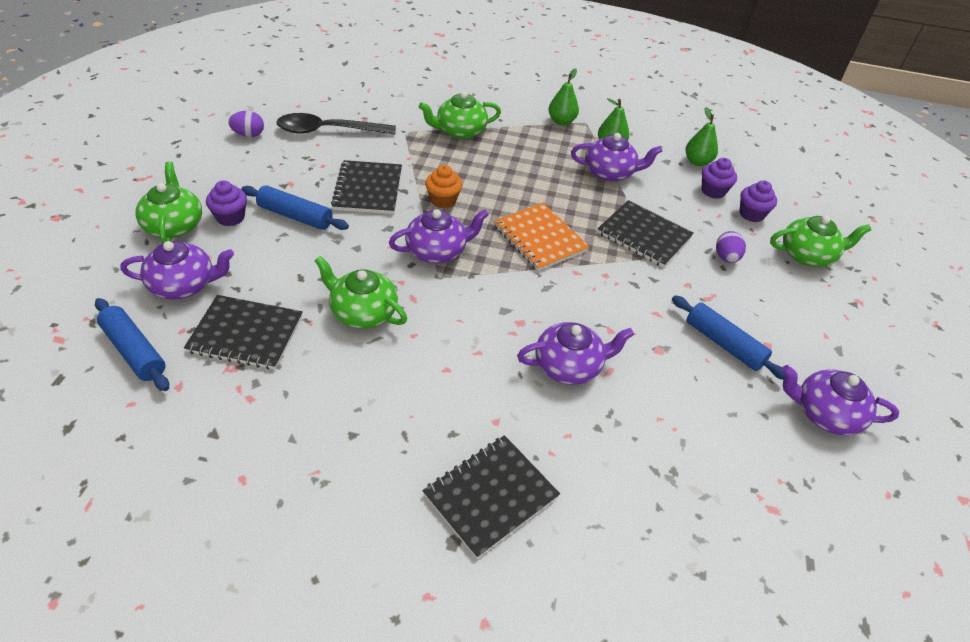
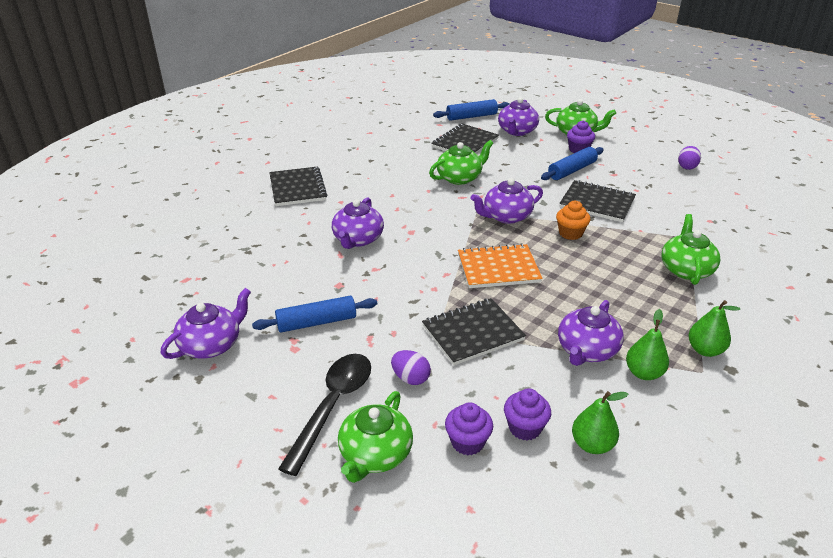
camera: 120 degrees right, 10 degrees down
(328, 131) = (691, 200): black spoon -> black spoon (333, 406)
(437, 251) = (506, 216): purple teapot -> purple teapot turned 60 degrees clockwise

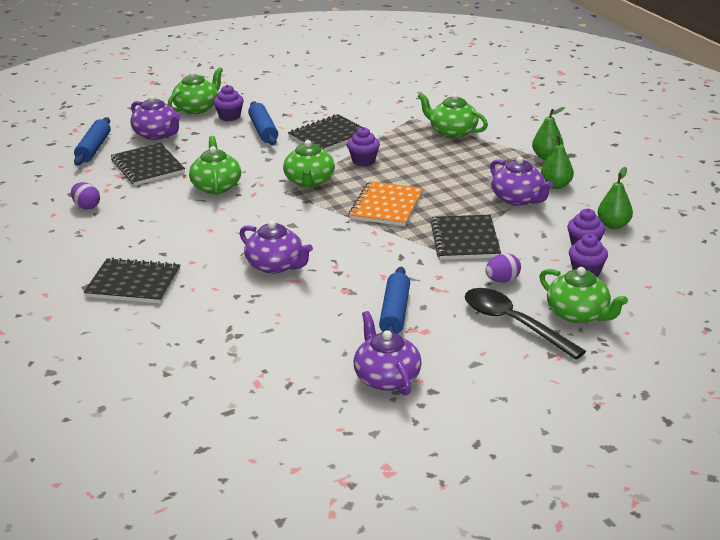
camera: 65 degrees left, 5 degrees down
(506, 216) = (309, 181): purple teapot -> green teapot
(570, 233) = (363, 161): orange cupcake -> purple cupcake
(687, 167) = (311, 83): purple egg -> purple egg (86, 206)

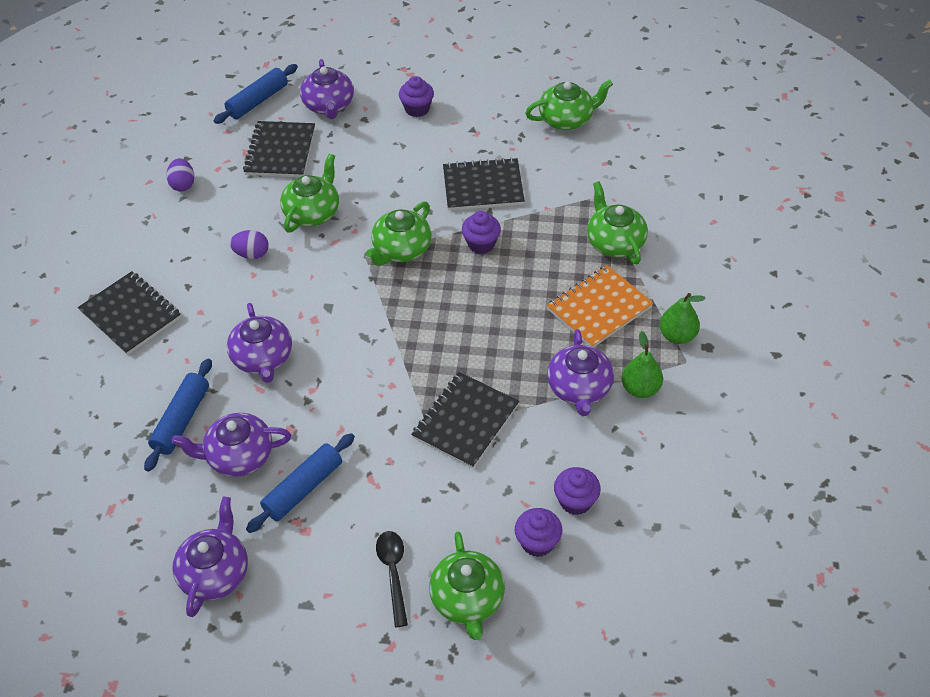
camera: 35 degrees right, 20 degrees up
(197, 108) = (399, 81): green teapot -> green teapot (567, 119)
(263, 130) = (429, 147): blue rolling pin -> blue rolling pin (182, 420)
(324, 317) = (239, 456): none -> purple teapot
(386, 206) = (438, 327): orange notebook -> orange notebook (599, 308)
(502, 280) = (443, 504): purple egg -> purple egg (252, 254)
(513, 323) = (393, 573): black spoon -> black spoon, size x0.62
(613, 225) = (638, 487): green pear -> none

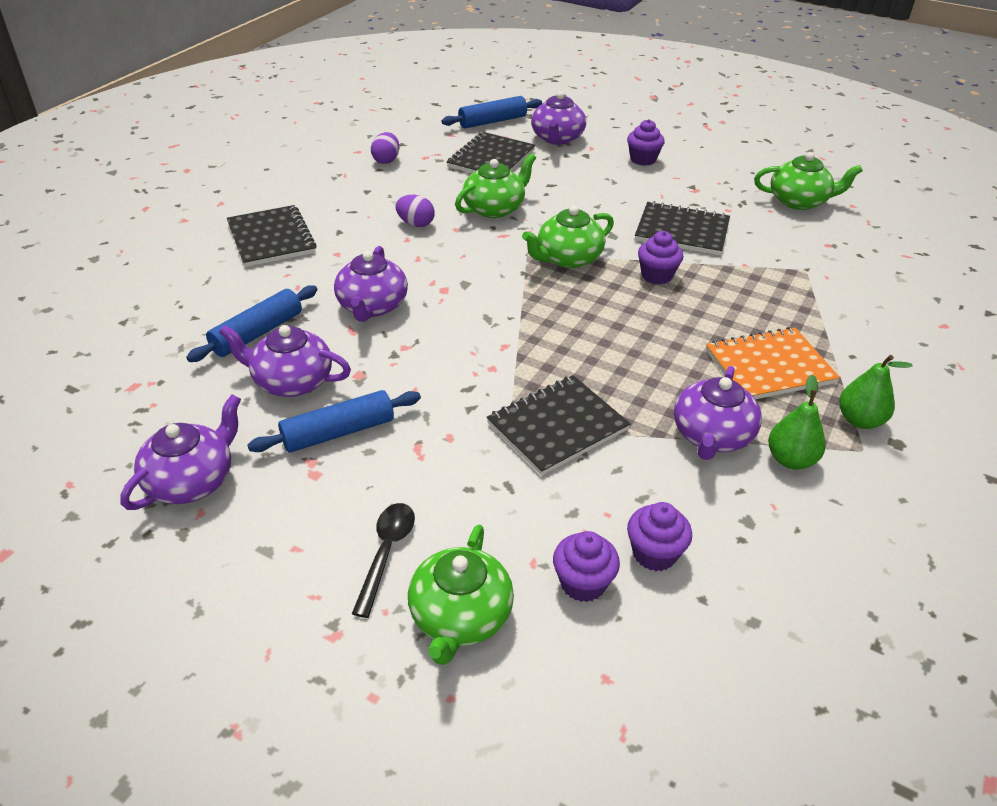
camera: 20 degrees right, 10 degrees down
(614, 242) = (813, 313): green teapot -> none

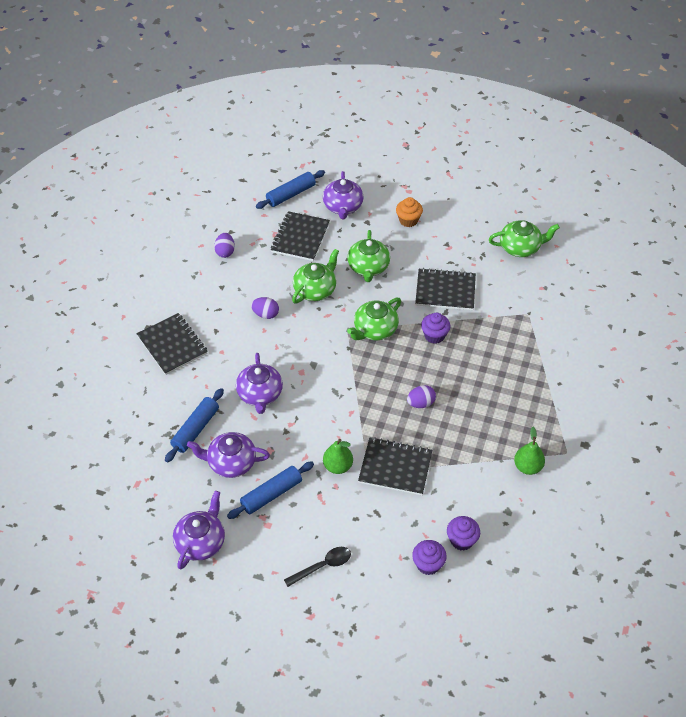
camera: 10 degrees left, 10 degrees up
(386, 553) = (322, 566): black spoon -> black spoon turned 60 degrees clockwise
(460, 617) = (370, 594): green teapot -> green teapot (368, 267)
(557, 426) = (395, 467): black notebook -> black notebook turned 60 degrees clockwise
(619, 350) = (420, 403): none -> purple egg
(643, 159) = (408, 220): purple cupcake -> orange cupcake
(711, 436) = (483, 458): purple teapot -> none
(769, 366) = (511, 400): orange notebook -> none
(859, 420) = (564, 432): green pear -> green pear (338, 466)

